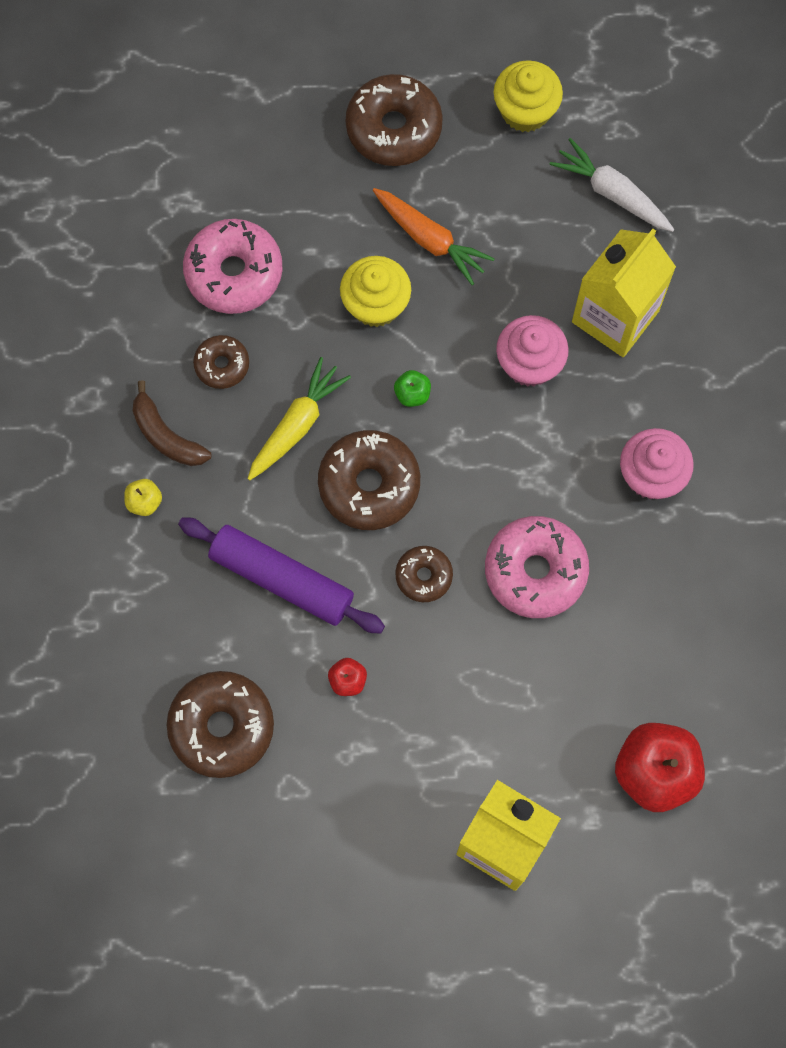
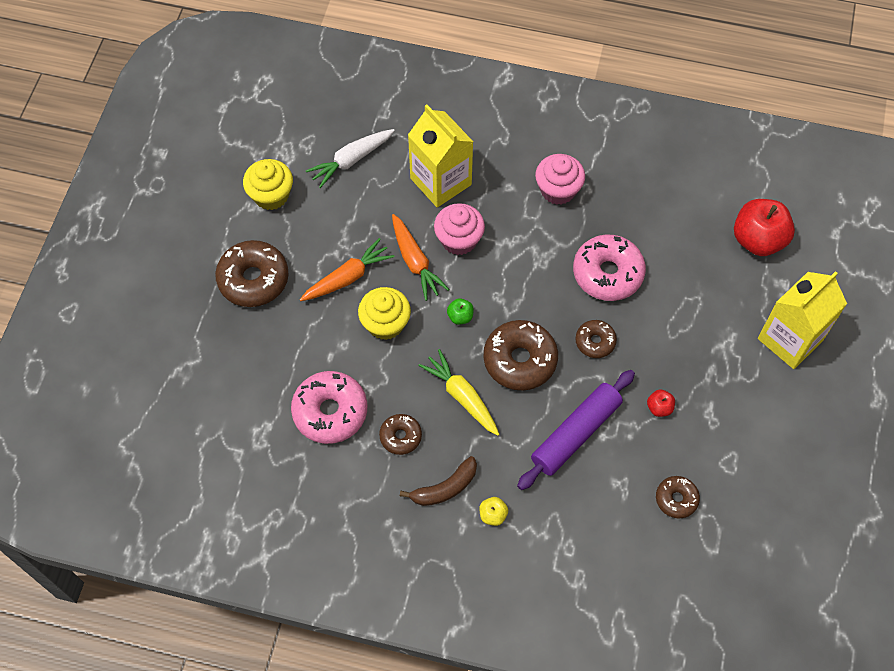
camera: 75 degrees left, 10 degrees down
(222, 727) = (676, 499): brown donut -> brown donut, size x0.55
(478, 316) = (415, 262): none -> orange carrot

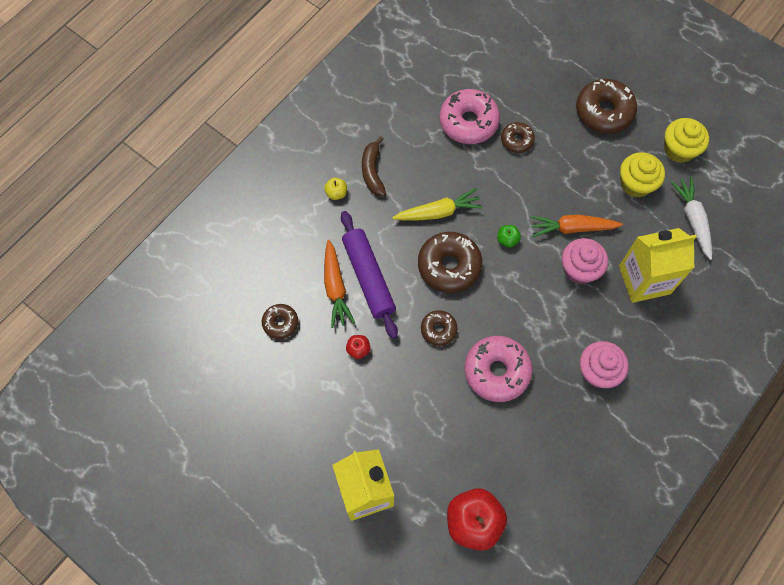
camera: 115 degrees right, 5 degrees up
(347, 277) = (578, 175): orange carrot -> orange carrot (335, 287)
(385, 323) = (525, 185): yellow cupcake -> yellow cupcake (636, 184)
(400, 436) = (426, 159): brown donut -> brown donut (517, 140)

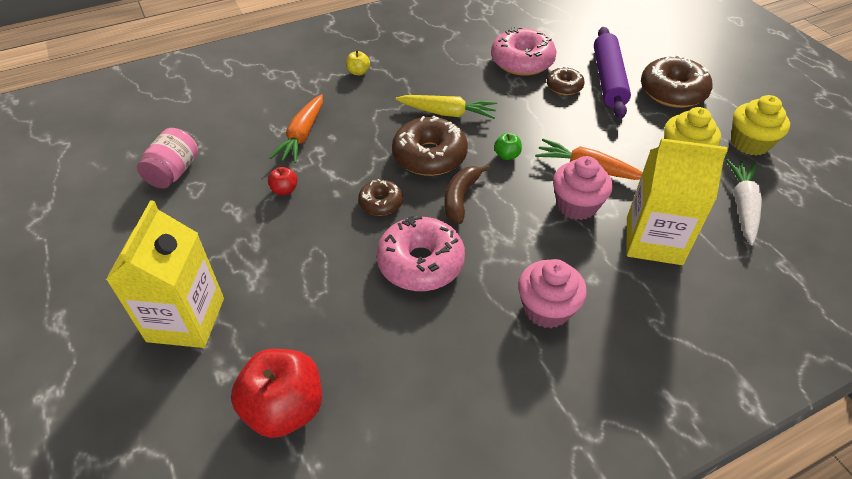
camera: 25 degrees right, 20 degrees down
(258, 371) = (174, 172): none -> pink jar
(280, 323) = (227, 144): brown donut -> none
(368, 277) = (340, 138): purple rolling pin -> purple rolling pin (608, 79)
(372, 171) = (404, 67): brown banana -> brown banana (460, 198)

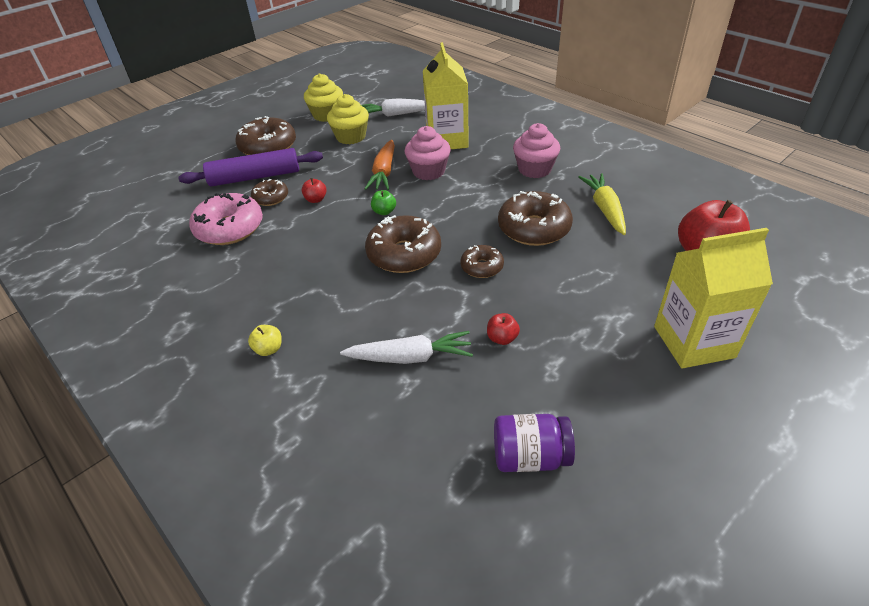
camera: 105 degrees left, 5 degrees down
(174, 172) = (530, 457): pink jar -> purple jar
(302, 135) = (410, 357): orange carrot -> white carrot
(420, 263) = (534, 228): pink donut -> brown donut
(447, 113) = (333, 258): yellow carrot -> yellow carrot (605, 209)
(460, 198) = (450, 225): brown banana -> none
(549, 113) = (316, 199): none -> red apple

